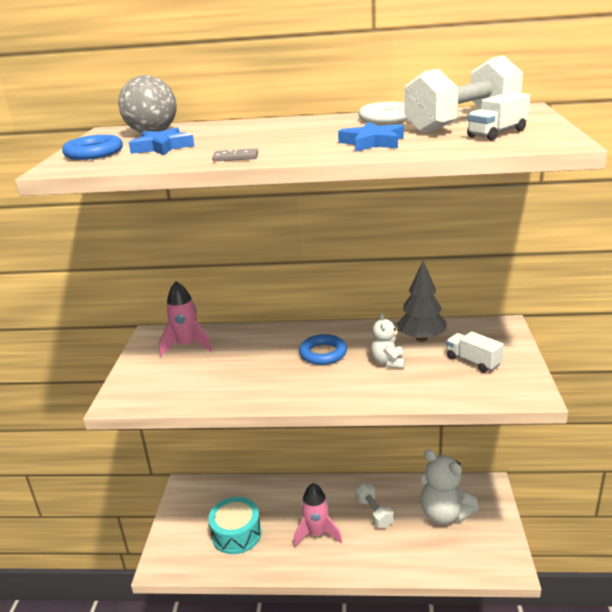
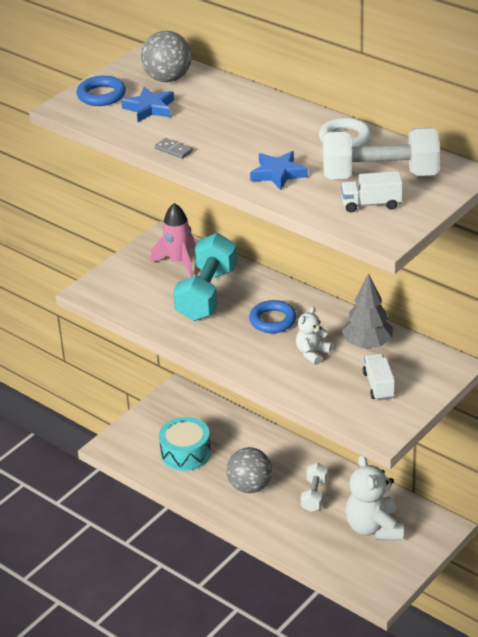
camera: 35 degrees right, 10 degrees up
(241, 358) = (207, 294): none -> turquoise dumbbell
(317, 533) = (250, 486): pink rocket -> grey ball

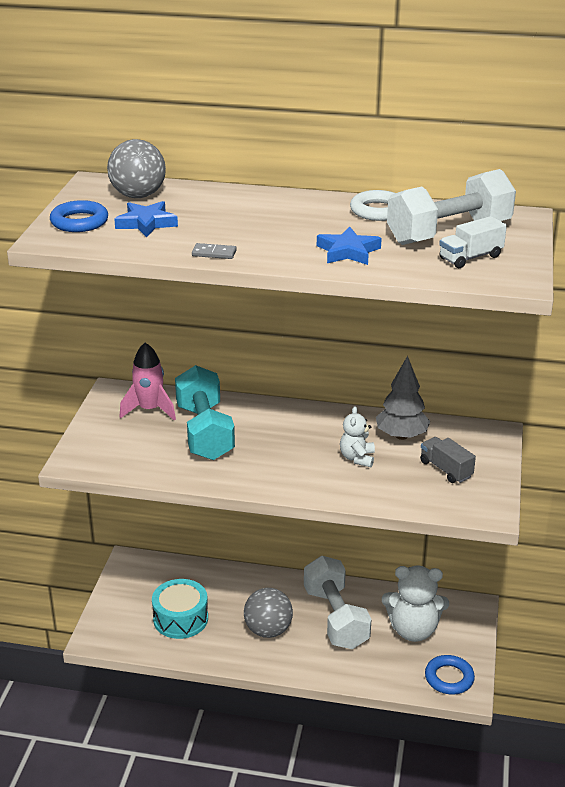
camera: 30 degrees left, 5 degrees down
(273, 320) = (292, 439): blue ring -> blue ring (449, 678)
(314, 495) = (336, 618): white dumbbell -> white dumbbell, size x1.85
(374, 528) = (413, 630): white teddy bear -> white teddy bear turned 45 degrees counterclockwise
(378, 385) = (446, 469): white truck -> grey truck

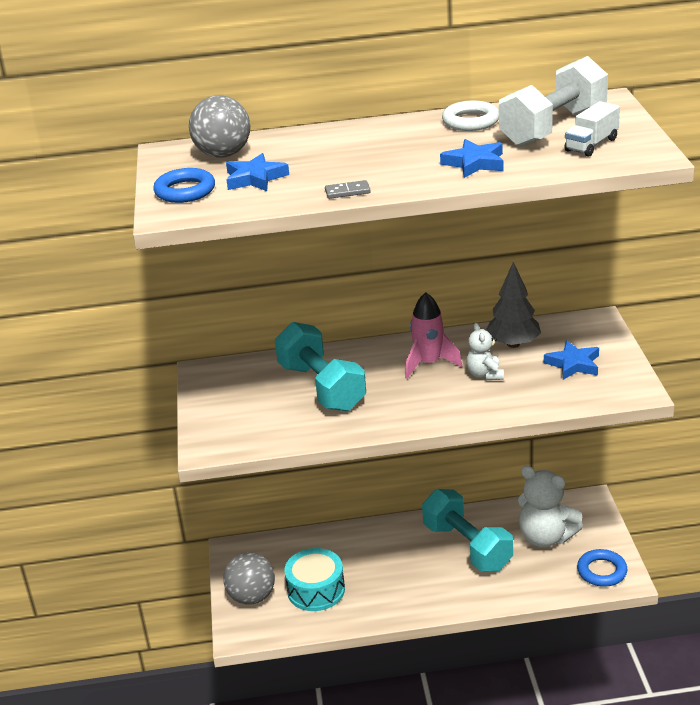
camera: 15 degrees left, 0 degrees up
(149, 410) = (252, 380): pink rocket -> pink rocket (429, 363)
(268, 630) = (408, 576): grey ball -> grey ball (252, 597)
(336, 618) = (467, 547): white dumbbell -> turquoise dumbbell
(413, 630) = (545, 537): white teddy bear -> white teddy bear turned 45 degrees clockwise
(446, 469) = (573, 364): grey truck -> blue star

